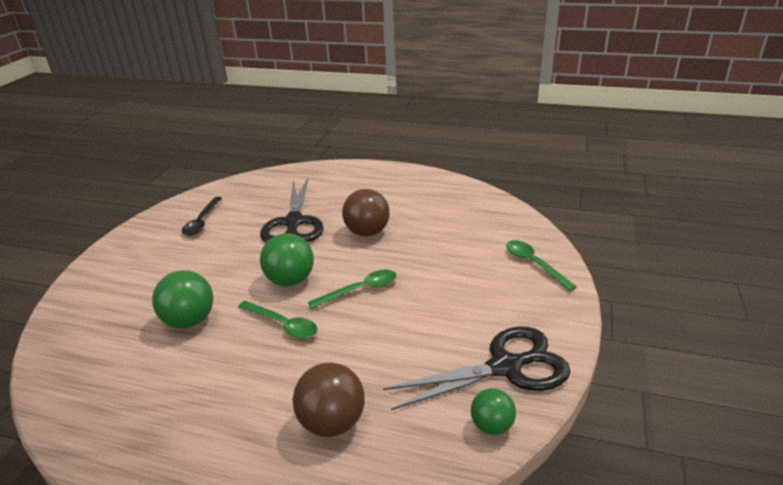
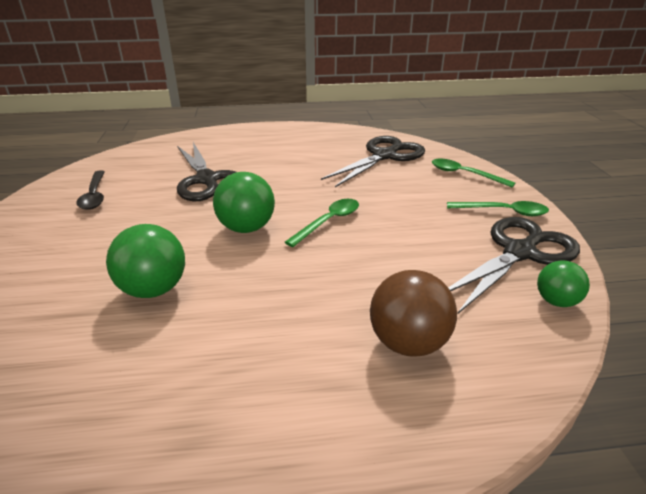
camera: 25 degrees left, 0 degrees up
(283, 324) = (272, 268): green spoon -> green spoon (503, 212)
(367, 232) = (292, 176): brown ball -> none
(471, 225) = (384, 156): none -> black scissors

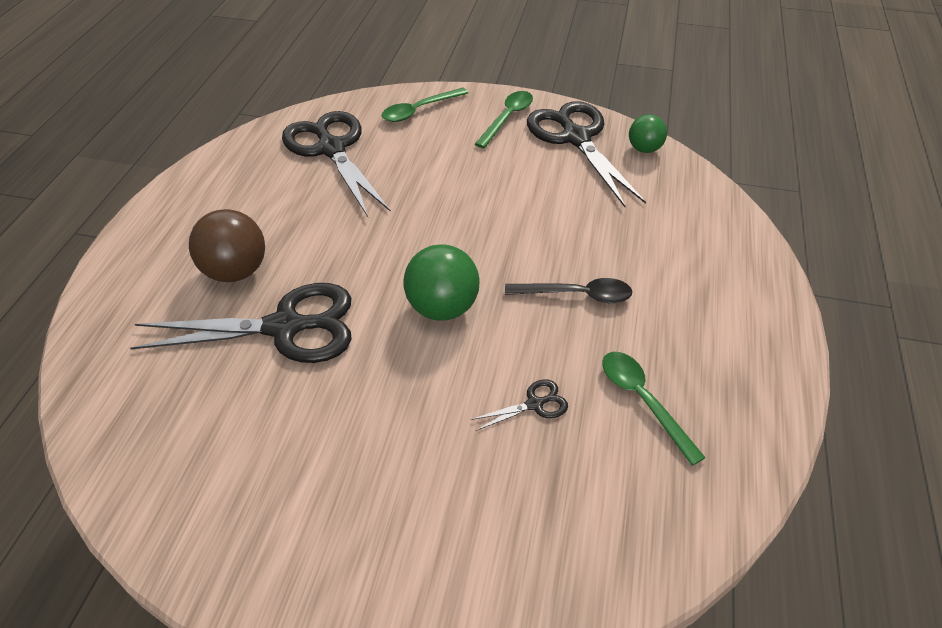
camera: 70 degrees left, 15 degrees up
(94, 195) = (249, 469): black spoon -> black spoon (576, 295)
(154, 289) = (534, 404): green ball -> black scissors
(328, 222) = (464, 238): green spoon -> green spoon (643, 401)
(408, 343) = (668, 242): brown ball -> brown ball (236, 271)

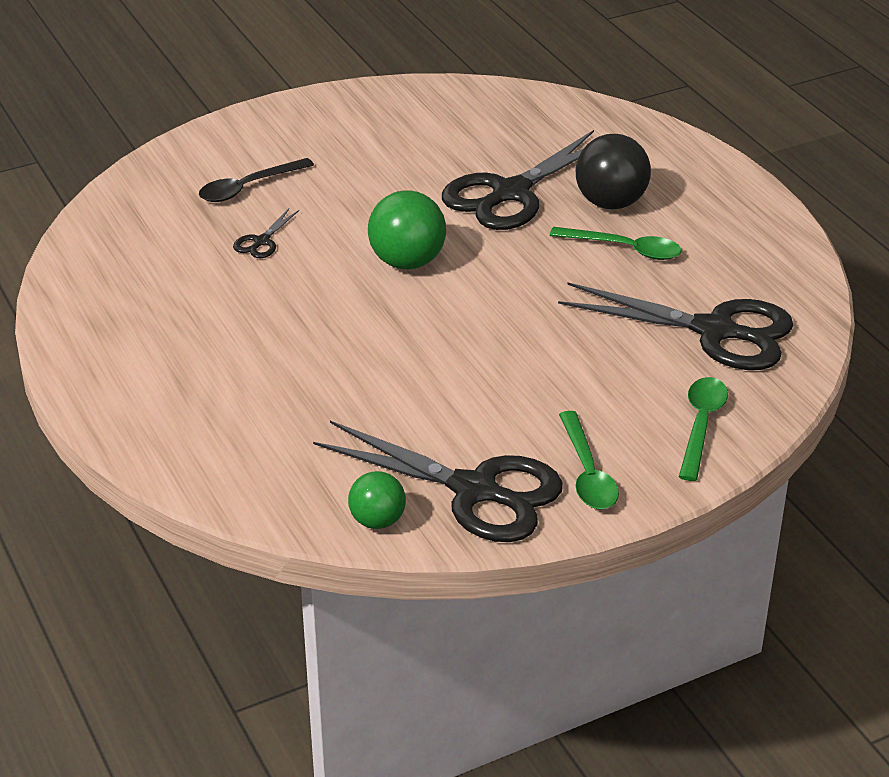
camera: 140 degrees right, 10 degrees down
(236, 271) = (610, 203): brown ball -> black ball
(576, 295) = (302, 326): black spoon -> black spoon (248, 187)
(643, 401) = (178, 282): green spoon -> green spoon (624, 249)

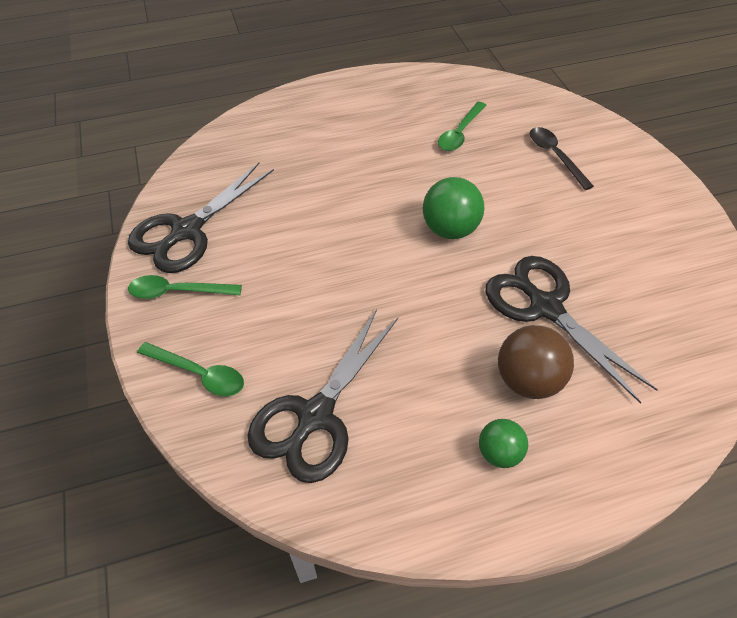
camera: 100 degrees right, 15 degrees up
(261, 241) = (484, 158): black scissors -> none
(377, 521) = (181, 185): green ball -> green ball (499, 452)
(610, 203) = (527, 380): black ball -> brown ball
(624, 249) = (450, 374): green spoon -> green spoon (460, 133)

